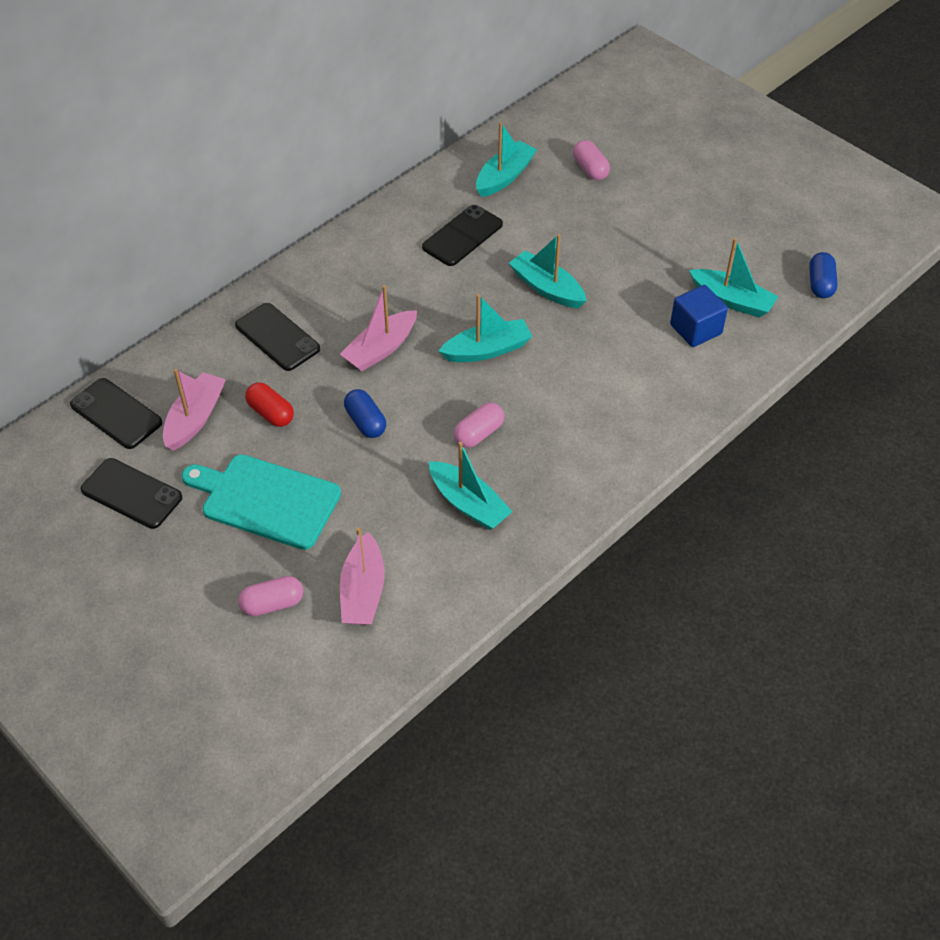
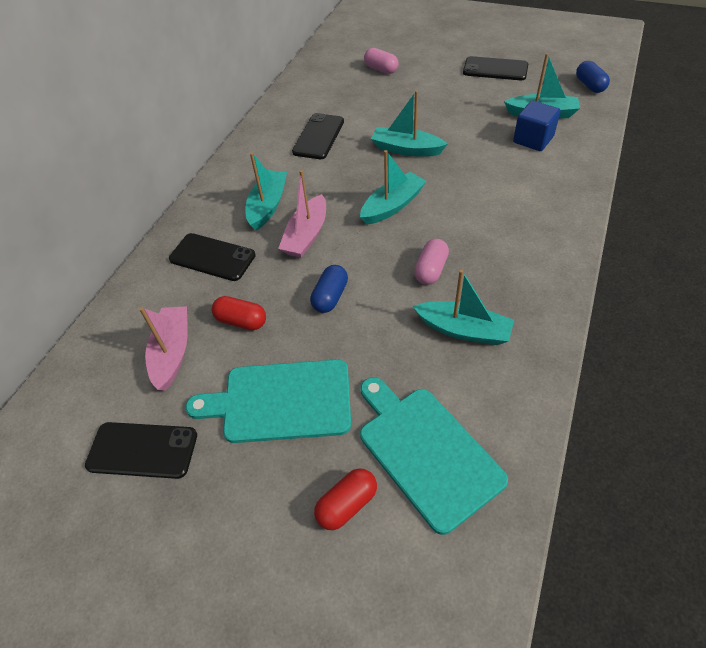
camera: 20 degrees left, 0 degrees up
(116, 414) = (91, 378): black phone -> black phone (495, 69)
(272, 604) = (347, 504): pink capsule -> red capsule
(363, 591) = (426, 451): pink boat -> turquoise cutting board
(365, 422) = (330, 297): blue capsule -> blue capsule turned 75 degrees clockwise
(504, 177) = (324, 91): turquoise boat -> turquoise boat (267, 205)

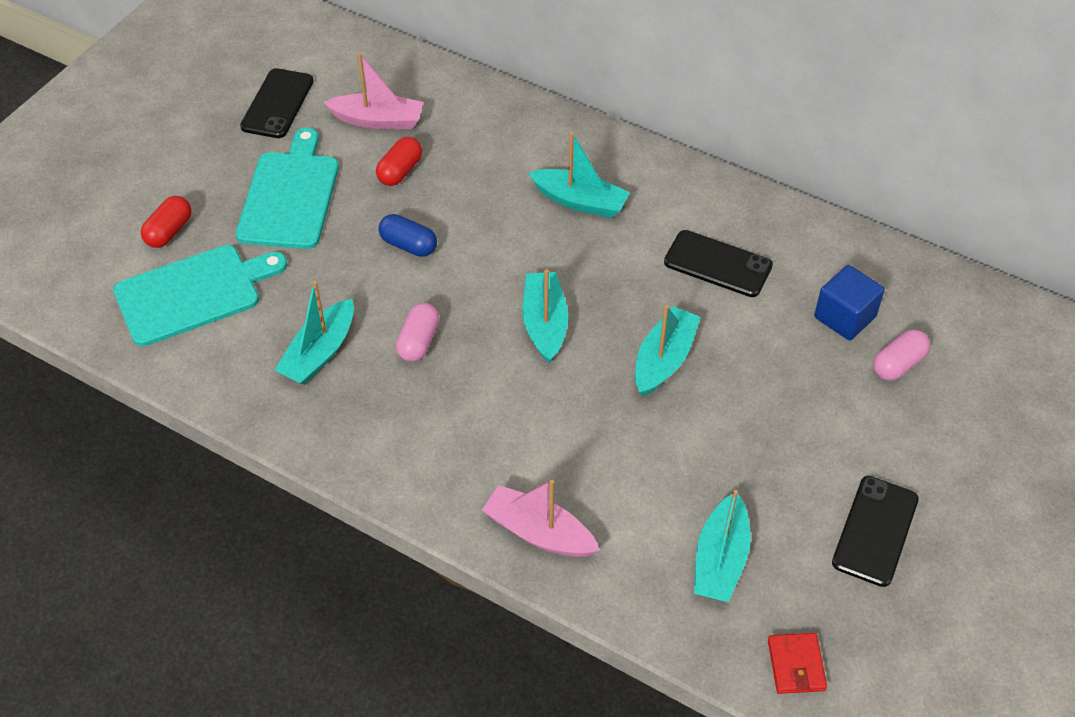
camera: 95 degrees right, 0 degrees up
(212, 257) = (503, 150): black phone -> none
(306, 235) = (514, 233): pink boat -> pink boat (539, 532)
(347, 504) = (169, 231): red capsule -> red capsule turned 60 degrees clockwise
(392, 206) = (544, 324): turquoise boat -> turquoise boat turned 150 degrees counterclockwise
(431, 270) = (418, 341): pink capsule -> pink capsule turned 75 degrees clockwise
(533, 139) = (652, 525): blue cube -> blue cube (844, 317)
(590, 85) = (796, 665): blue capsule -> red wallet

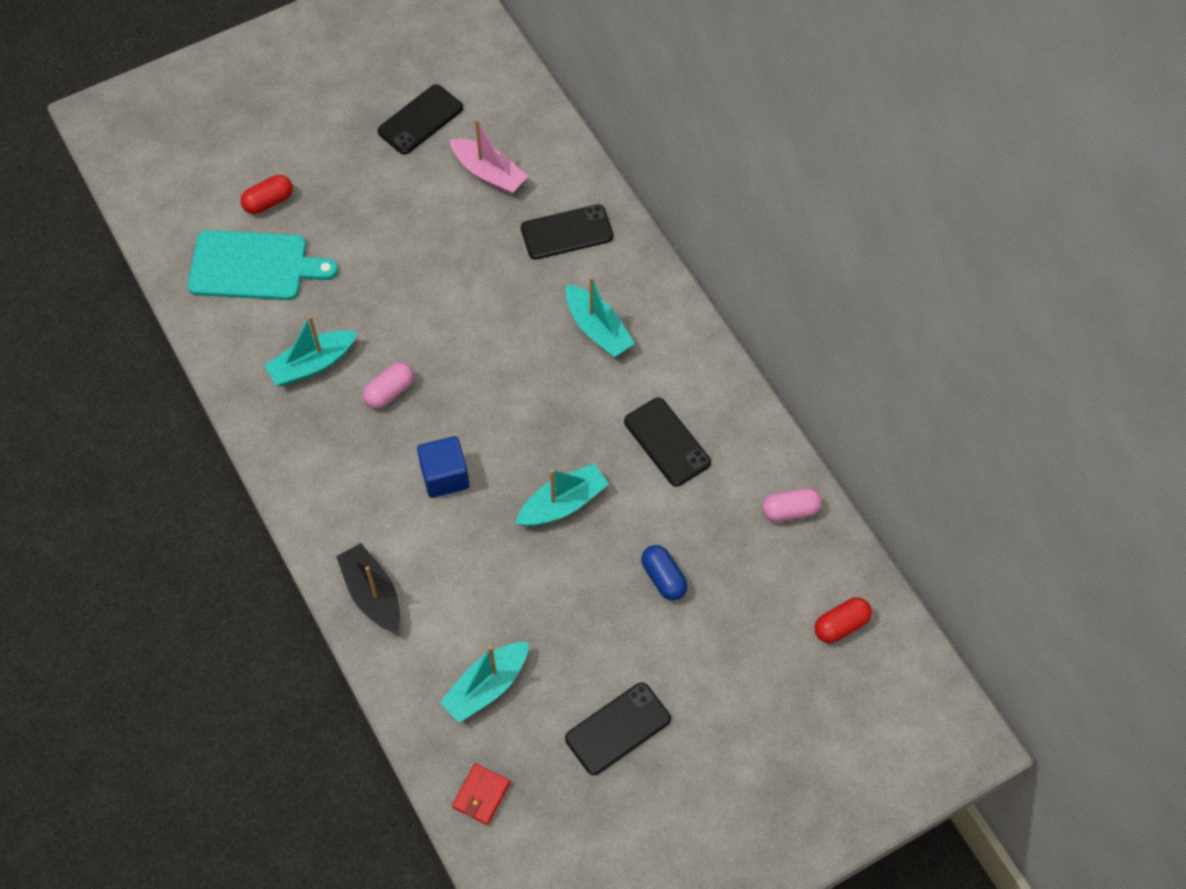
camera: 30 degrees right, 10 degrees up
(290, 196) = (377, 213): turquoise cutting board -> none
(400, 171) = (475, 231): red capsule -> red capsule (841, 625)
(408, 245) = (437, 303): blue capsule -> blue capsule (663, 578)
(489, 137) = (567, 232): none -> black phone
(539, 532) = (372, 594): pink boat -> black boat
(544, 324) = (493, 425): turquoise boat -> none
(844, 317) = (734, 542): blue cube -> blue cube (445, 476)
(898, 364) = (744, 605): pink capsule -> pink capsule (790, 511)

